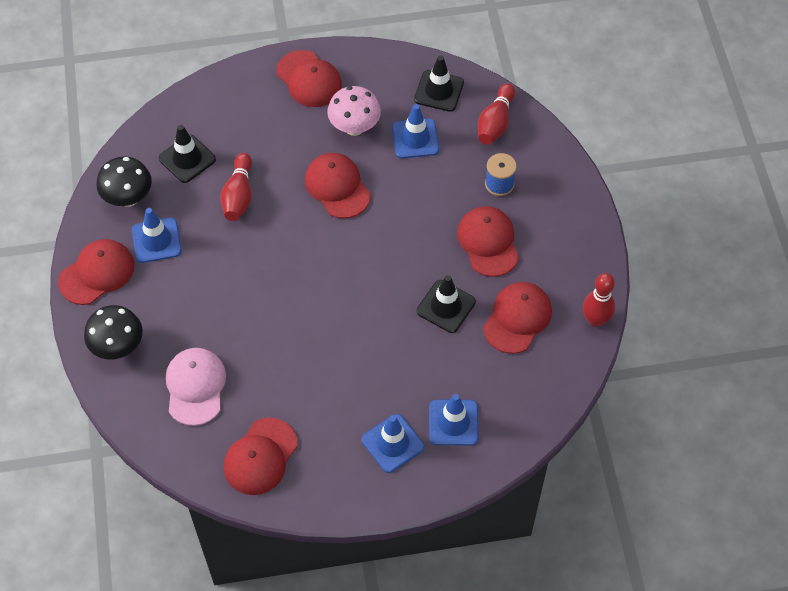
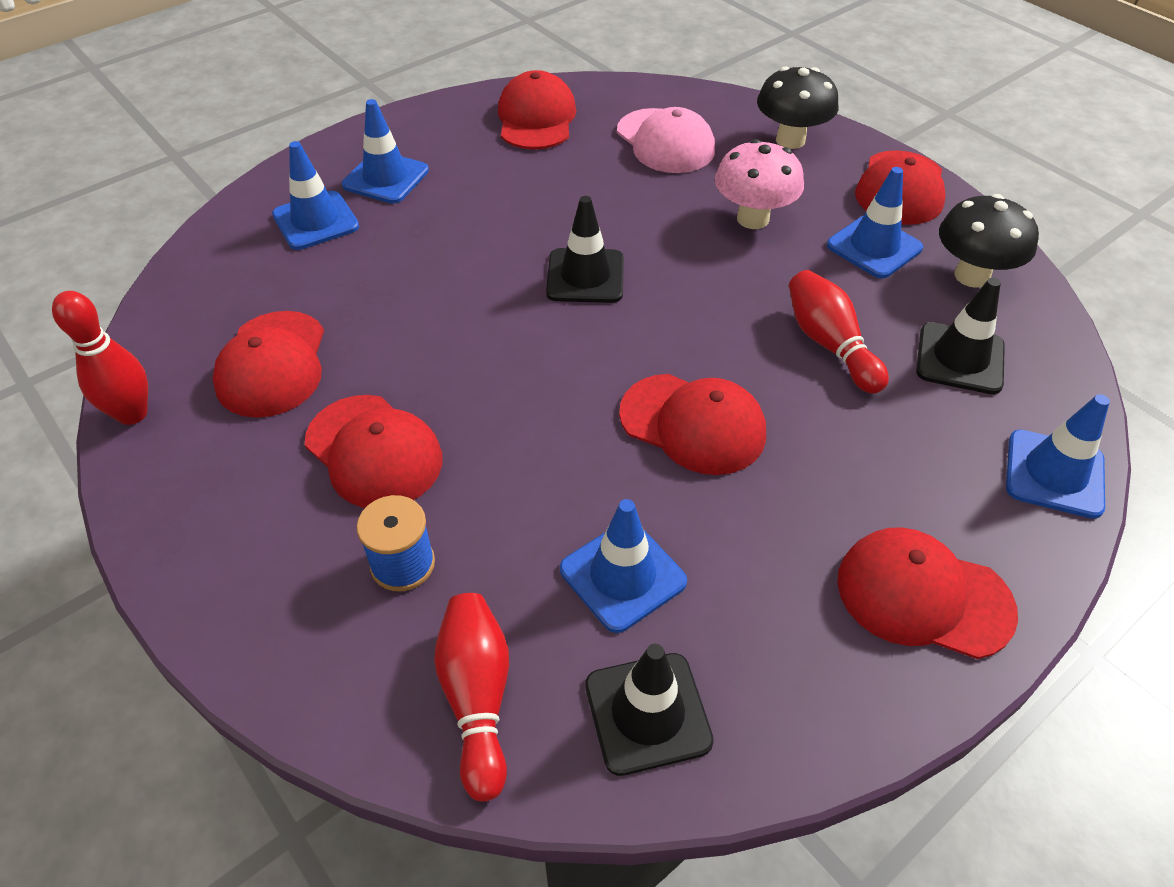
camera: 150 degrees right, 10 degrees down
(209, 94) = (1054, 474): none -> blue traffic cone
(354, 127) = (752, 540): pink mushroom -> pink mushroom (753, 219)
(446, 306) = (398, 335): black traffic cone -> black traffic cone (585, 276)

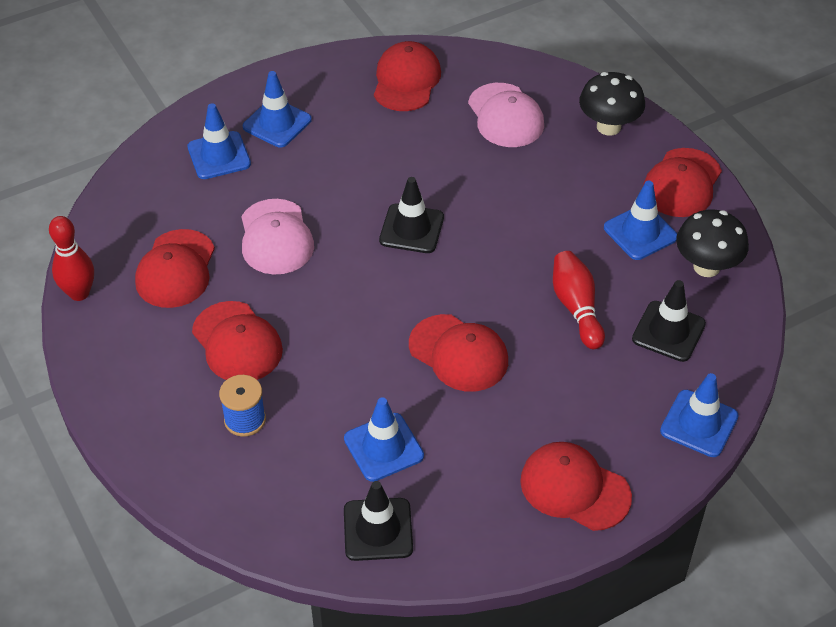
camera: 10 degrees right, 0 degrees up
(407, 307) = (276, 237): none -> pink cap
(477, 698) = (277, 506): red bowling pin -> none
(753, 219) = (554, 196): pink mushroom -> none

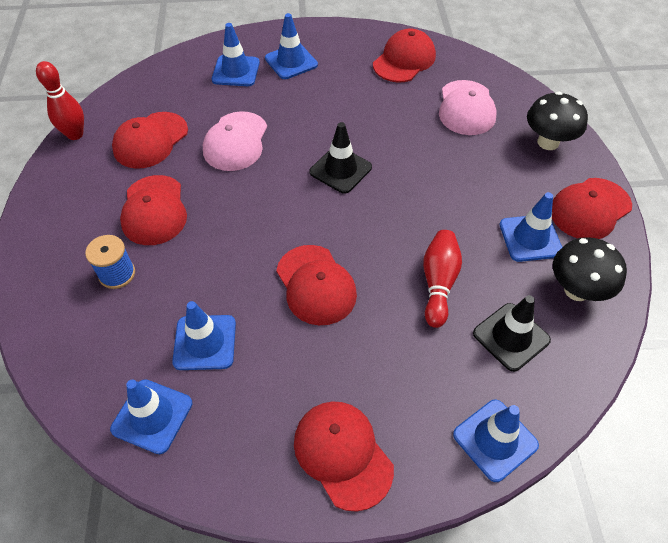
camera: 25 degrees right, 5 degrees up
(378, 529) = (152, 416): black traffic cone -> blue traffic cone

